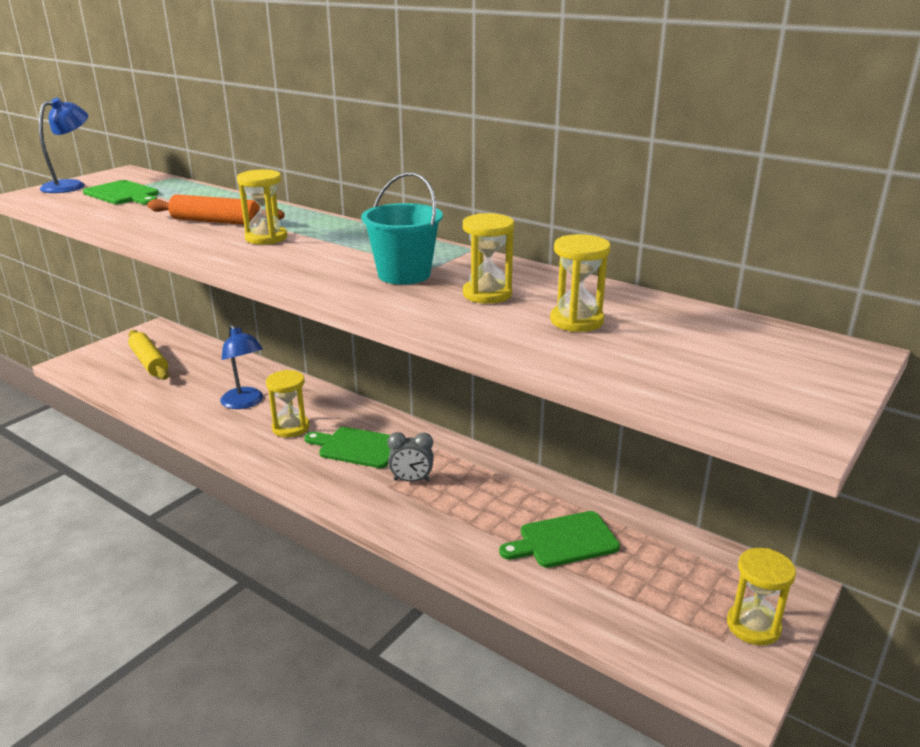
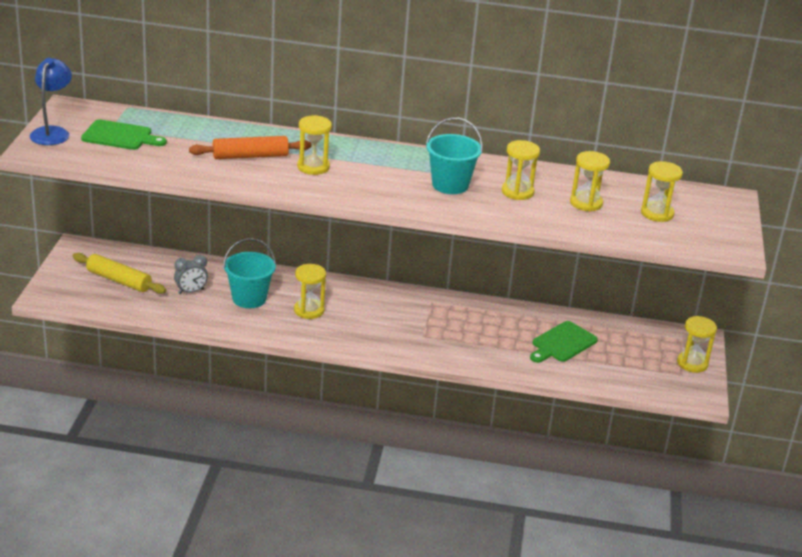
camera: 30 degrees left, 5 degrees up
(245, 403) = (249, 298): blue lamp -> turquoise bucket
(357, 447) = (374, 314): green cutting board -> none
(411, 480) = (435, 328): grey clock -> grey clock (191, 291)
(685, 352) = (657, 213): none -> yellow hourglass

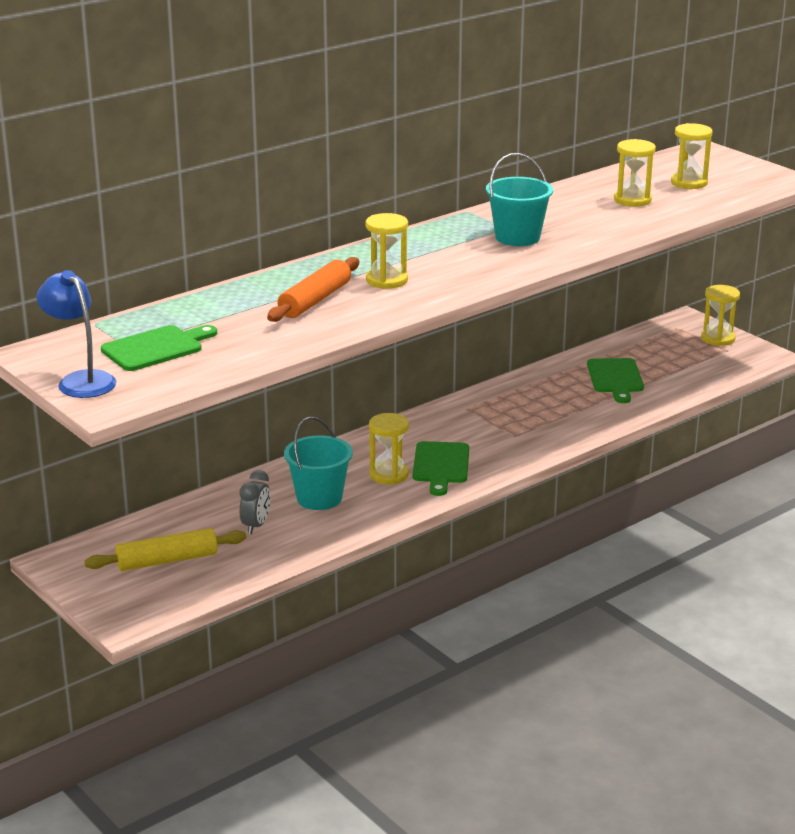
camera: 45 degrees left, 5 degrees down
(346, 324) = (441, 465): none -> green cutting board
(517, 192) = (573, 217): yellow hourglass -> none

